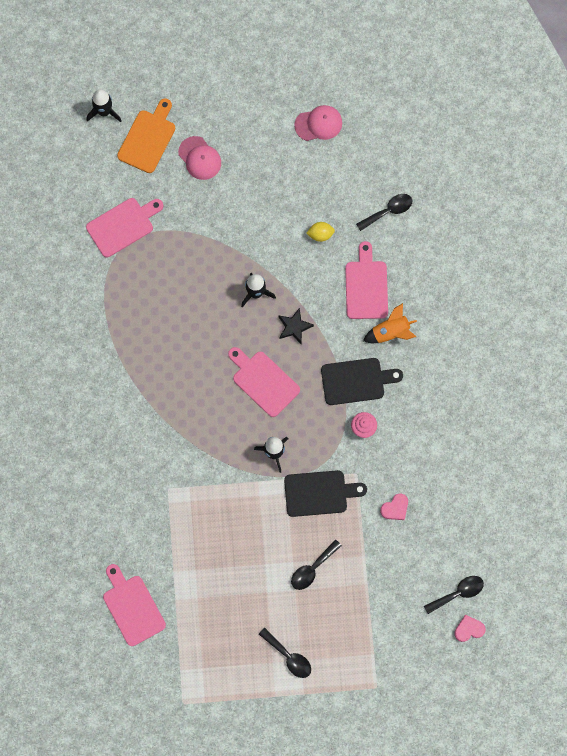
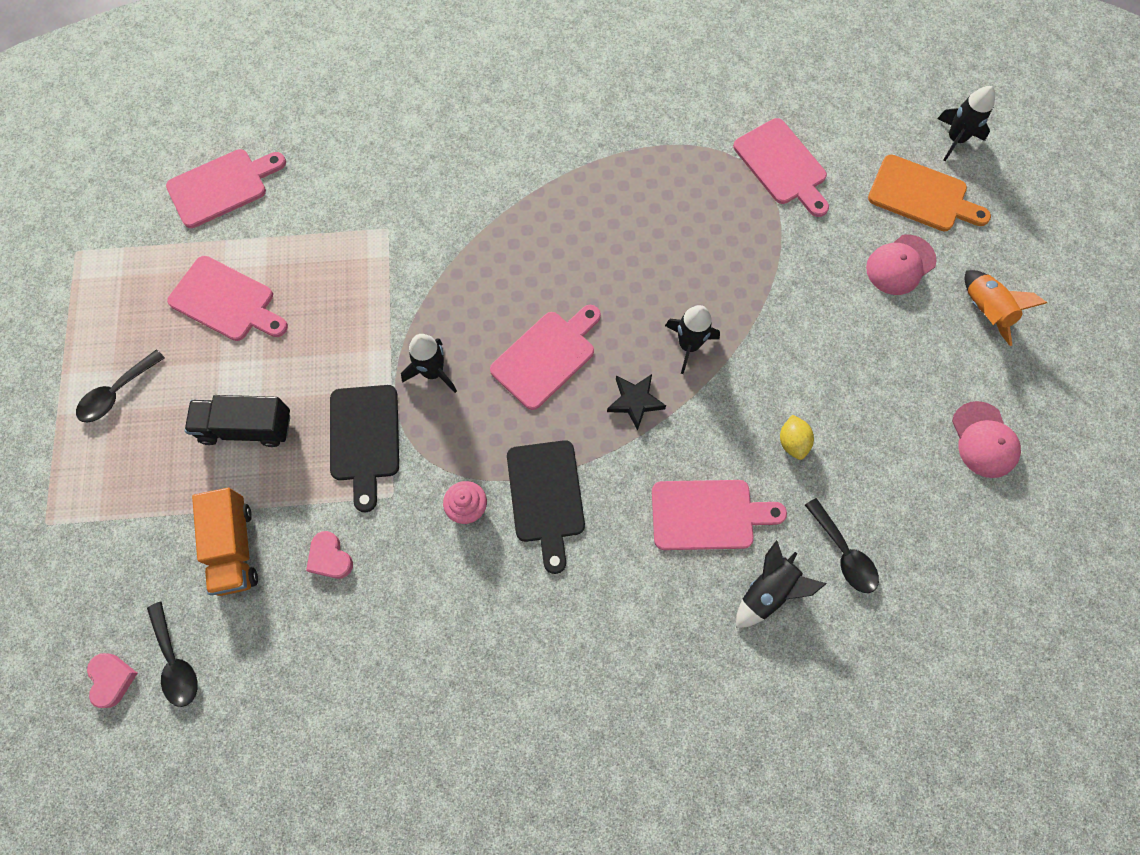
camera: 90 degrees right, 5 degrees down
(222, 593) = (226, 301): none -> pink cutting board
(312, 568) = (246, 427): black spoon -> black truck
(390, 567) = (234, 547): none -> orange truck
(391, 332) = (629, 554): orange rocket -> orange rocket (984, 311)
(411, 255) = (768, 591): none -> black rocket

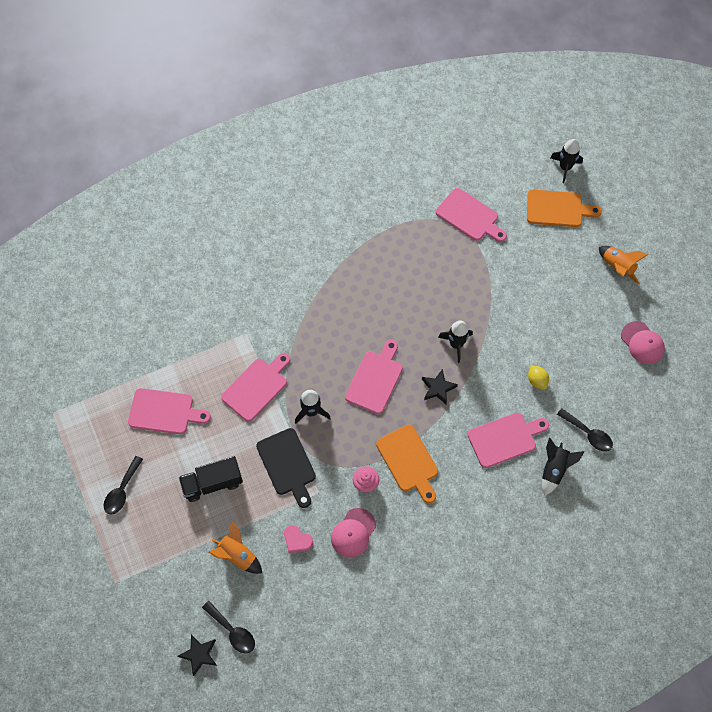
camera: 20 degrees left, 5 degrees down
(112, 679) = (199, 654): pink heart -> black star
(222, 186) = (128, 341): pink cutting board -> pink cutting board (257, 387)
(234, 547) = (237, 555): orange truck -> orange rocket
(546, 497) = (408, 461): black cutting board -> orange cutting board
(900, 265) = (560, 255): pink cap -> pink cap (353, 533)

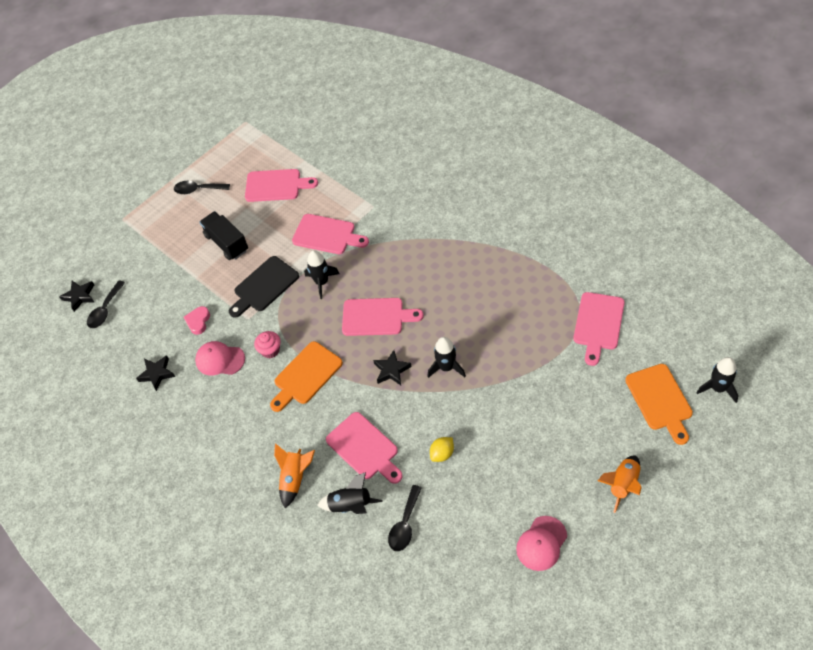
camera: 75 degrees right, 10 degrees down
(164, 412) = (276, 185): pink cutting board -> pink cutting board turned 75 degrees counterclockwise
(237, 555) = (170, 286): orange rocket -> orange rocket (295, 478)
(340, 598) = (157, 374): none -> black star

